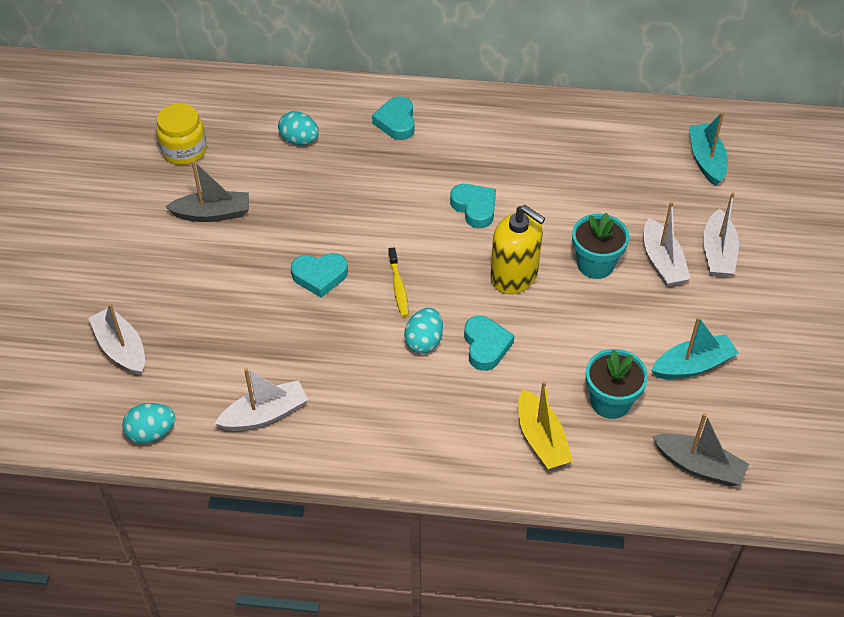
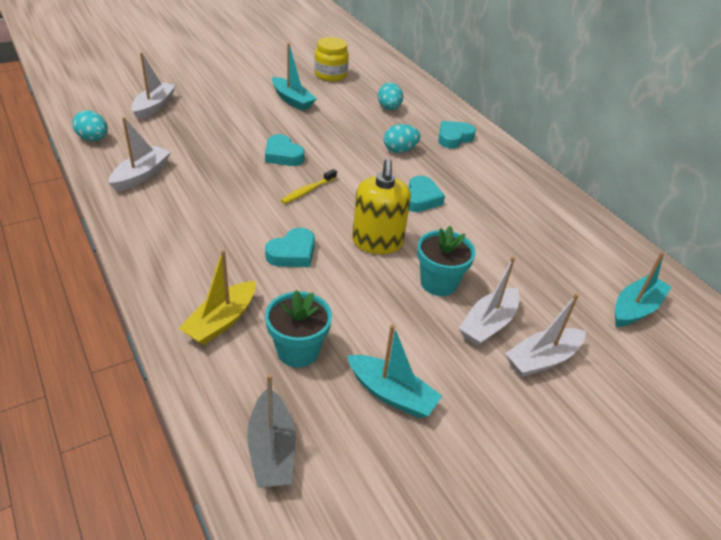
camera: 50 degrees right, 10 degrees down
(212, 214) = (292, 100): grey boat -> turquoise boat
(265, 414) = (141, 175): white boat -> white boat turned 90 degrees counterclockwise
(424, 341) = (268, 221): turquoise egg -> turquoise egg (399, 150)

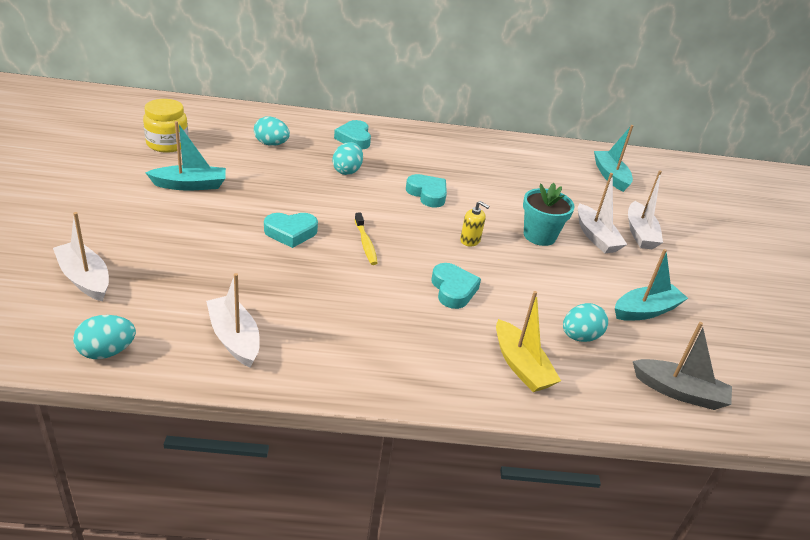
camera: 60 degrees left, 5 degrees down
(298, 351) = (580, 337): turquoise flower pot -> turquoise egg
(377, 242) = (470, 240): yellow soap dispenser -> yellow soap dispenser, size x0.49

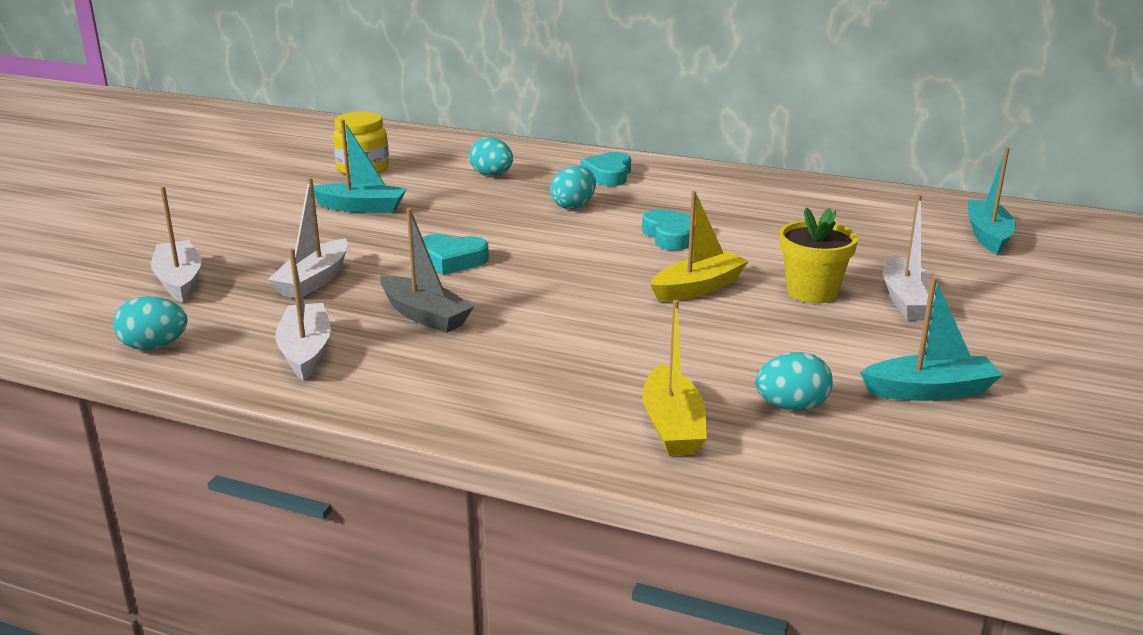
camera: 25 degrees right, 10 degrees down
(365, 243) = (543, 279): yellow toothbrush -> none
(453, 290) = (632, 336): turquoise heart -> none
(470, 240) = (698, 288): yellow soap dispenser -> yellow boat
(539, 236) = (812, 292): turquoise flower pot -> yellow flower pot
(640, 233) = (989, 303): white boat -> white boat (314, 280)
(679, 392) = (915, 490): grey boat -> grey boat (425, 315)

